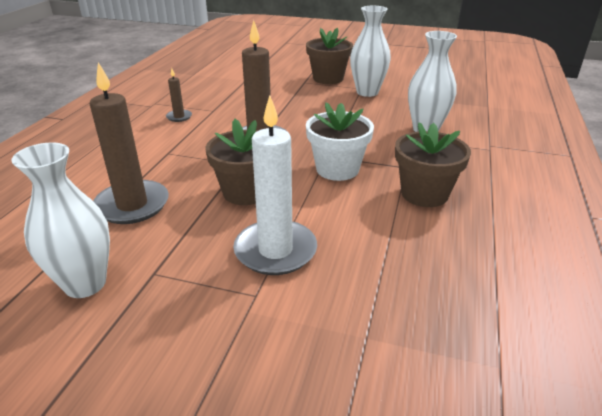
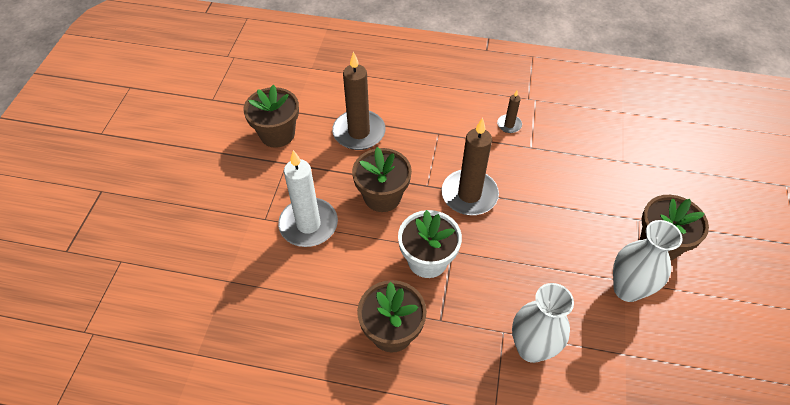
camera: 85 degrees right, 20 degrees up
(85, 284) = (277, 134): white vase -> brown flower pot

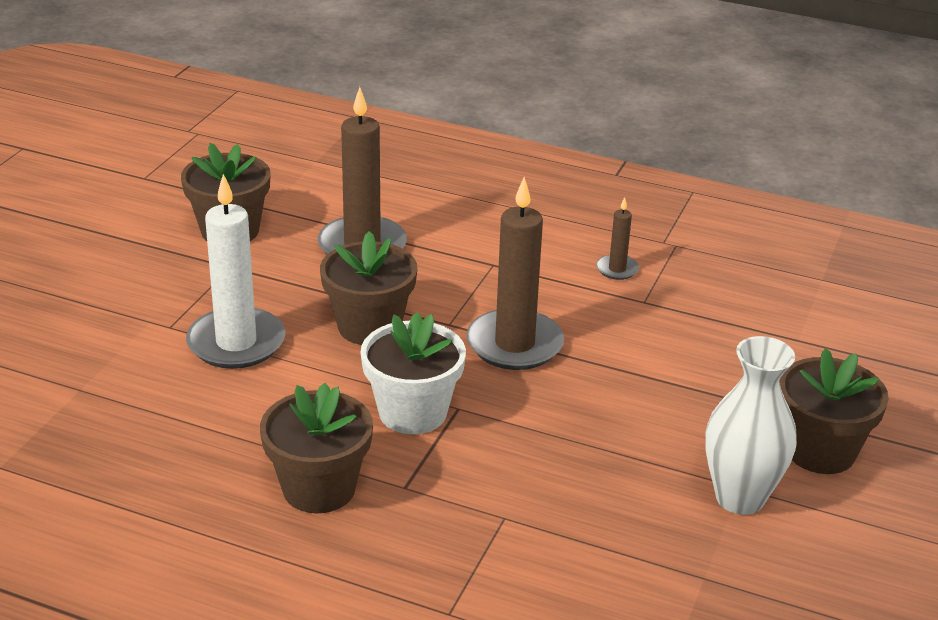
camera: 10 degrees right, 20 degrees down
(531, 348) = (543, 544): white vase -> none

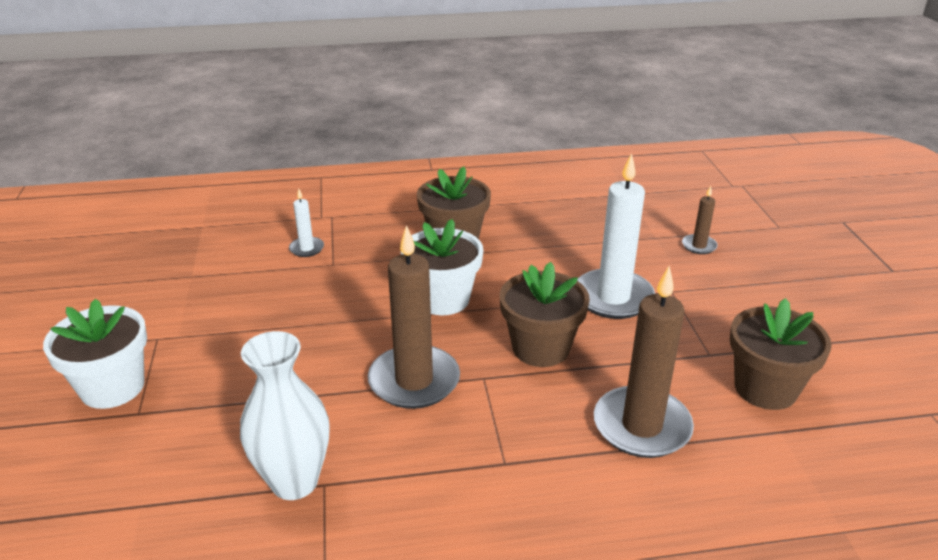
camera: 150 degrees right, 0 degrees up
(524, 559) = (306, 248): none -> white candle
(617, 269) = (374, 518): brown candle -> brown candle (699, 246)
(740, 498) = (176, 328): white vase -> white vase (294, 482)
(820, 451) = (112, 387): brown flower pot -> white flower pot

